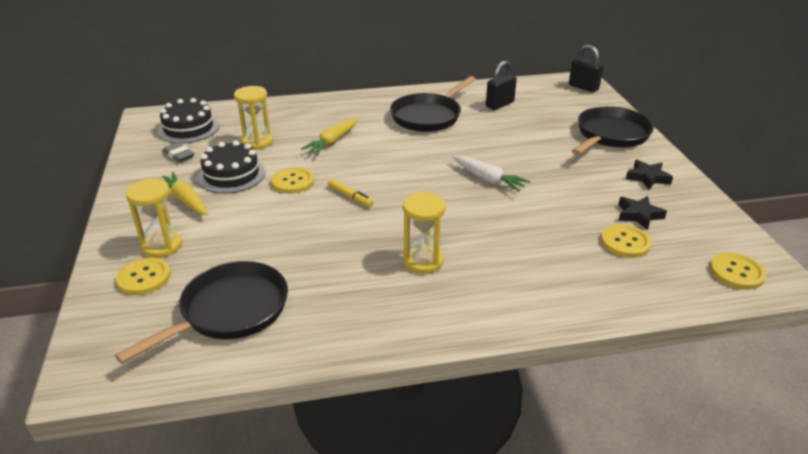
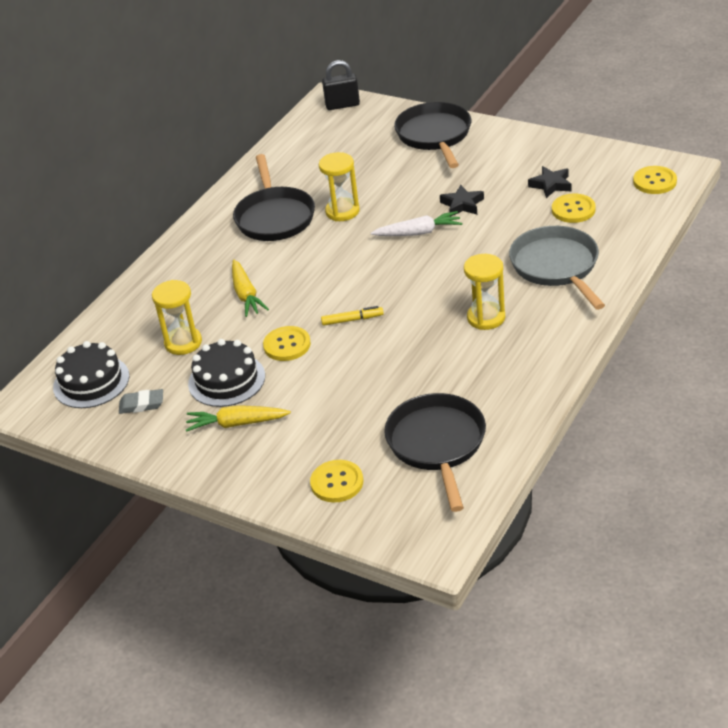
camera: 45 degrees left, 5 degrees up
(162, 246) = (299, 459): yellow hourglass -> yellow hourglass (342, 211)
(499, 104) = (309, 166): black padlock -> none
(536, 270) = (557, 267): none -> grey pan
(648, 178) = (513, 153): black star -> black star (462, 204)

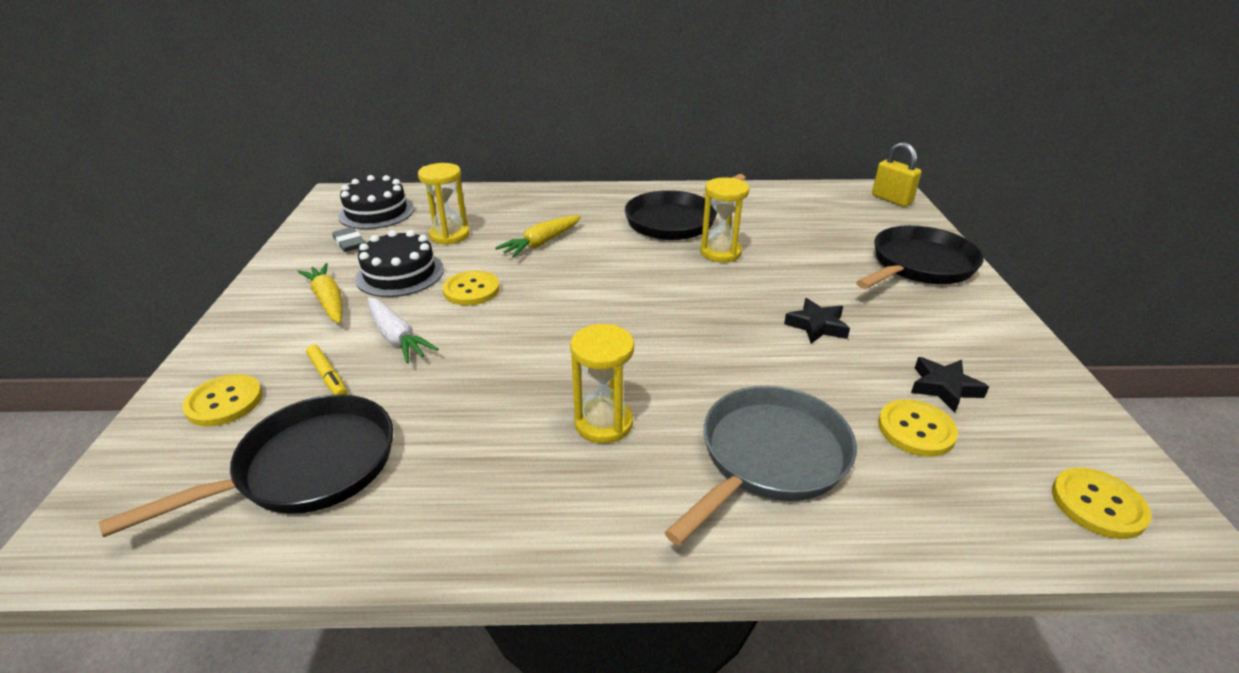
camera: 55 degrees right, 5 degrees down
(342, 105) = (891, 199): black padlock -> yellow padlock
(352, 320) = (537, 317): yellow marker -> yellow marker (328, 376)
(418, 232) = (731, 311): white carrot -> white carrot (397, 337)

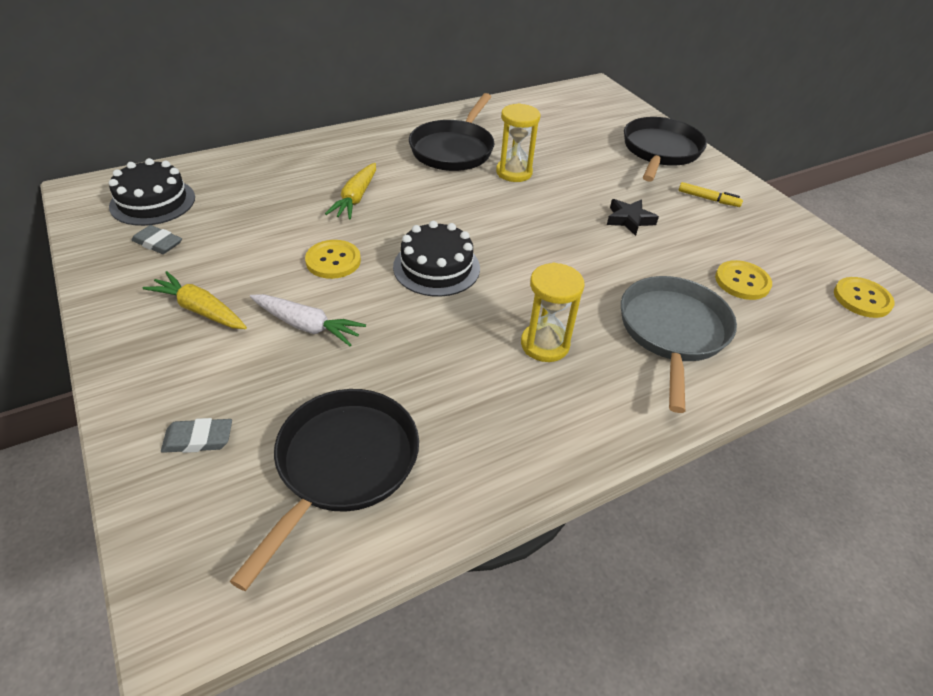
camera: 30 degrees left, 10 degrees up
(224, 402) = (198, 439): yellow button -> grey eraser
(328, 376) = (278, 382): yellow marker -> yellow marker (708, 199)
(400, 274) = (246, 262): black cake -> black cake (436, 267)
(449, 235) = (258, 210): yellow hourglass -> none
(891, 199) = (603, 95): yellow padlock -> none
(944, 387) = (738, 245): black star -> none

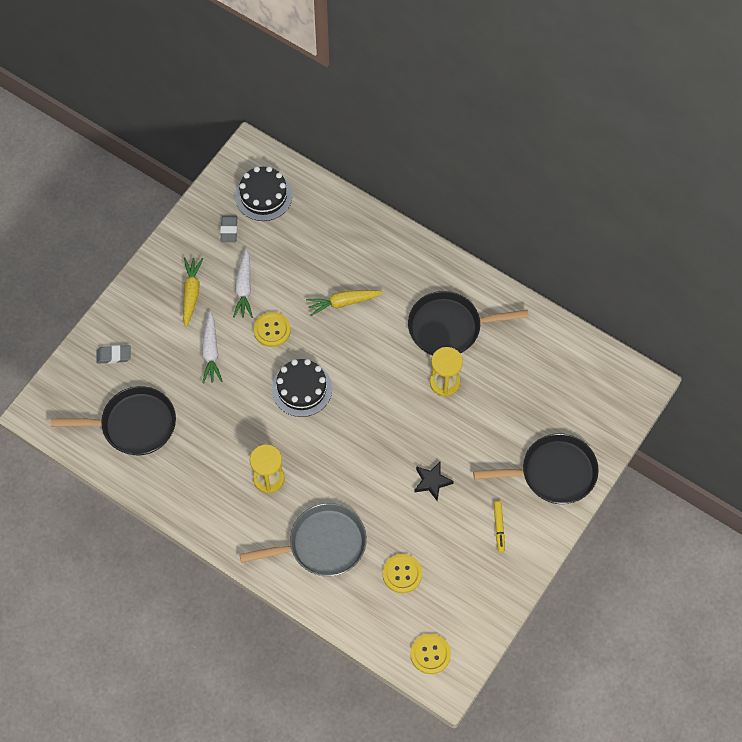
camera: 65 degrees right, 20 degrees up
(198, 439) = (114, 355): grey eraser -> grey eraser turned 60 degrees counterclockwise
(251, 261) = (244, 288): none -> white carrot

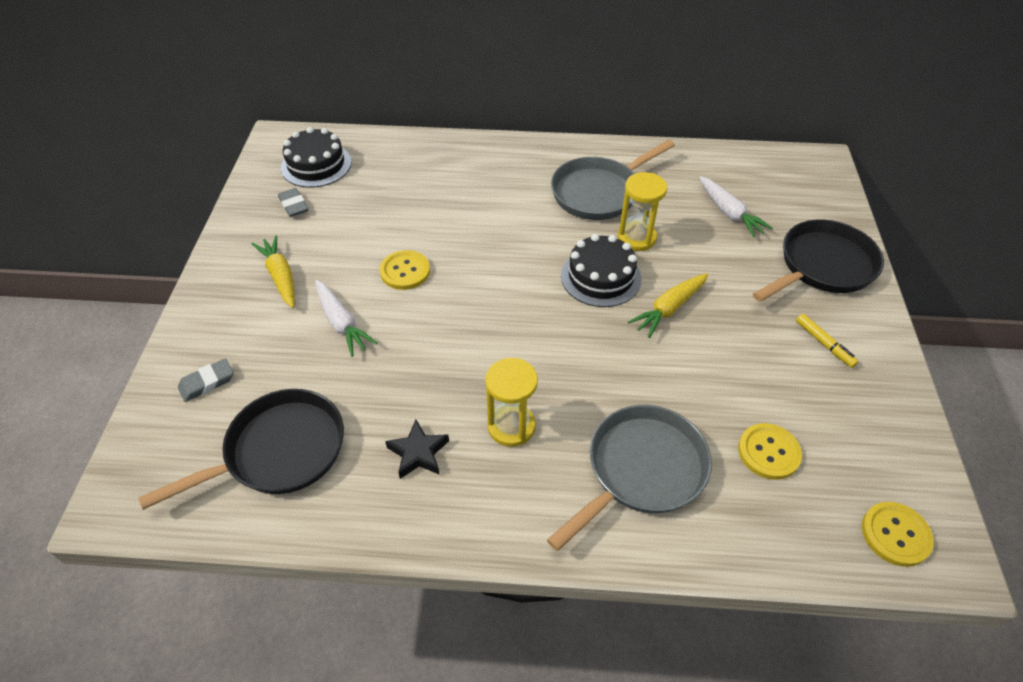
camera: 30 degrees left, 15 degrees down
(244, 288) = (345, 247): white carrot -> white carrot (729, 213)
(302, 389) = (482, 311): black cake -> black cake (601, 277)
(343, 302) = (470, 216): yellow carrot -> yellow carrot (669, 309)
(432, 482) = (709, 334): black star -> black star (418, 453)
(449, 327) = (599, 192): black pan -> grey pan

